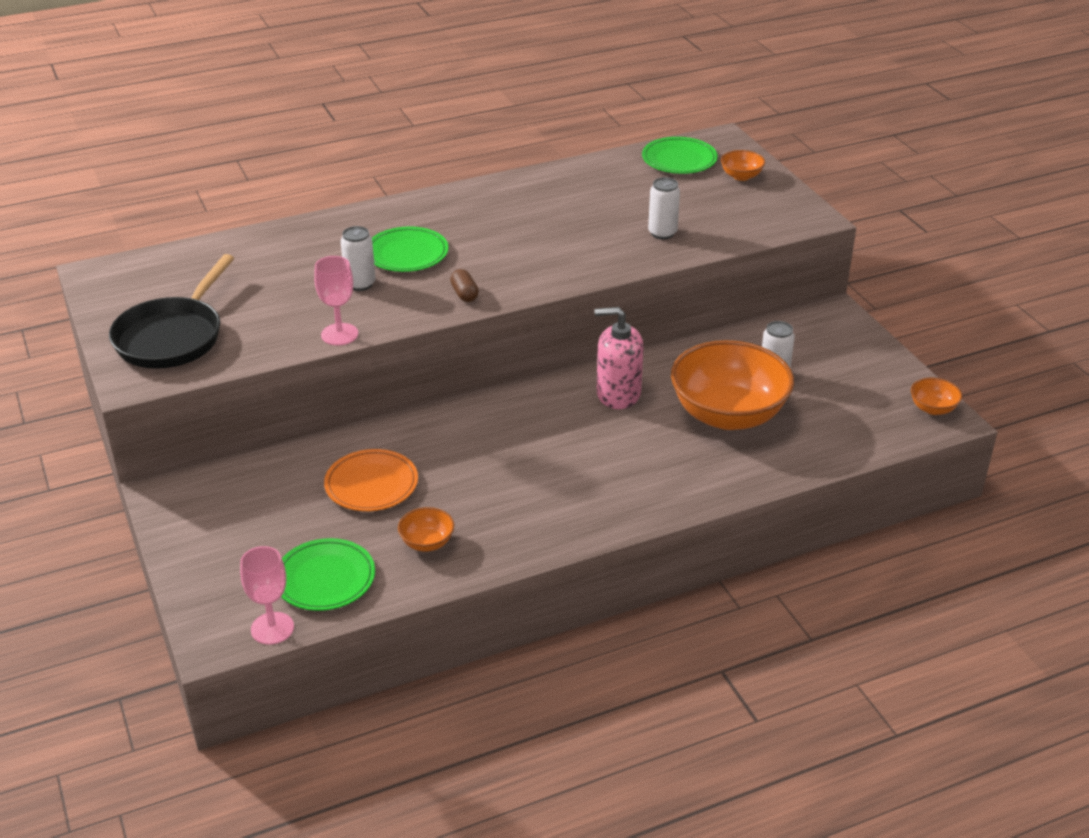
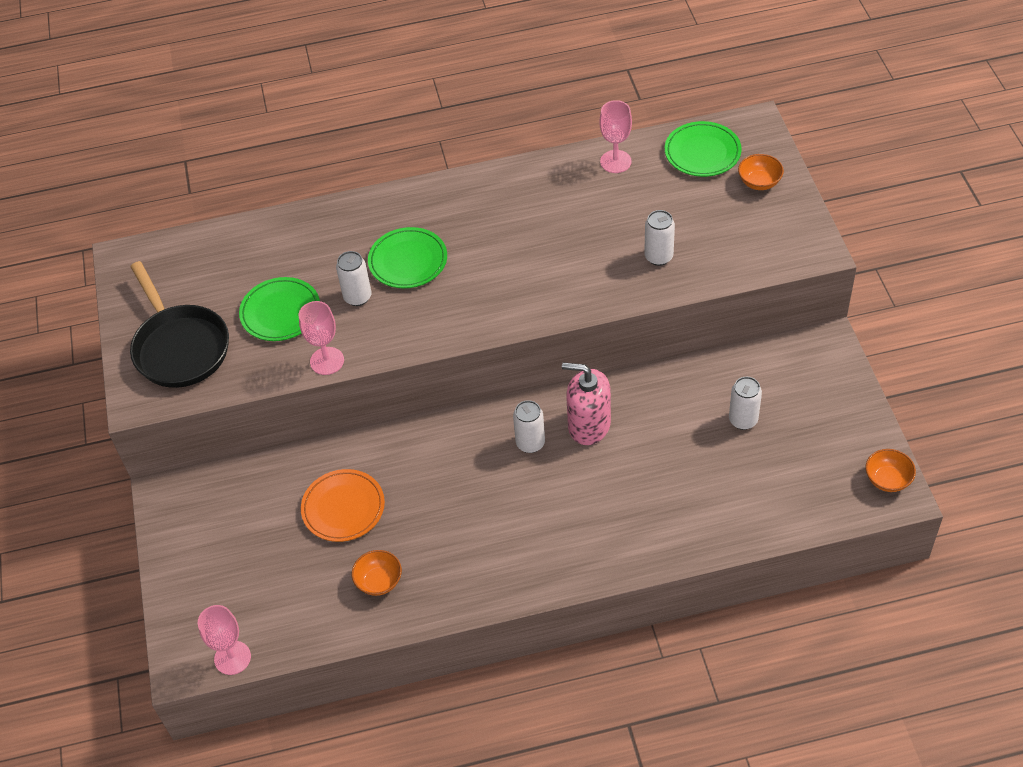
camera: 15 degrees right, 15 degrees up
(172, 337) = (180, 347): black pan -> black pan turned 60 degrees counterclockwise
(325, 579) = (285, 610): green plate -> green plate (280, 312)
(464, 294) = (450, 321): brown capsule -> none
(561, 413) = (530, 443): none -> white can
(596, 171) = (615, 161): none -> pink goblet
(728, 415) = (686, 463): orange bowl -> none

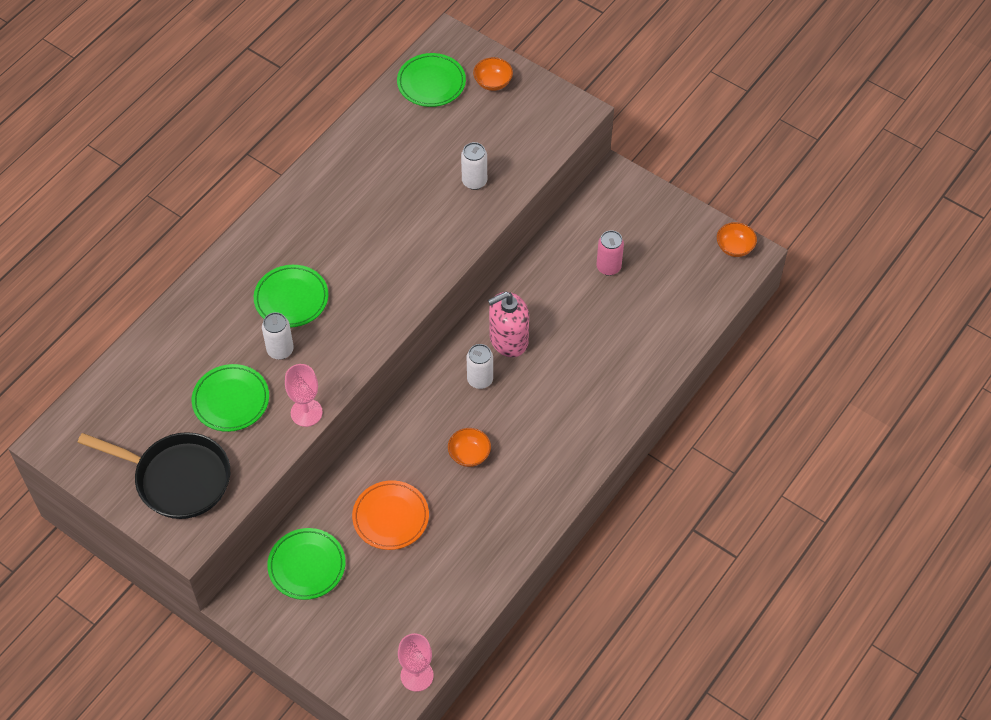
camera: 45 degrees left, 5 degrees up
(240, 500) = (307, 566): none -> green plate
(379, 581) = (468, 549): orange bowl -> orange bowl (469, 454)
(615, 161) = (374, 127): pink goblet -> none
(743, 420) = (608, 267): white can -> pink can

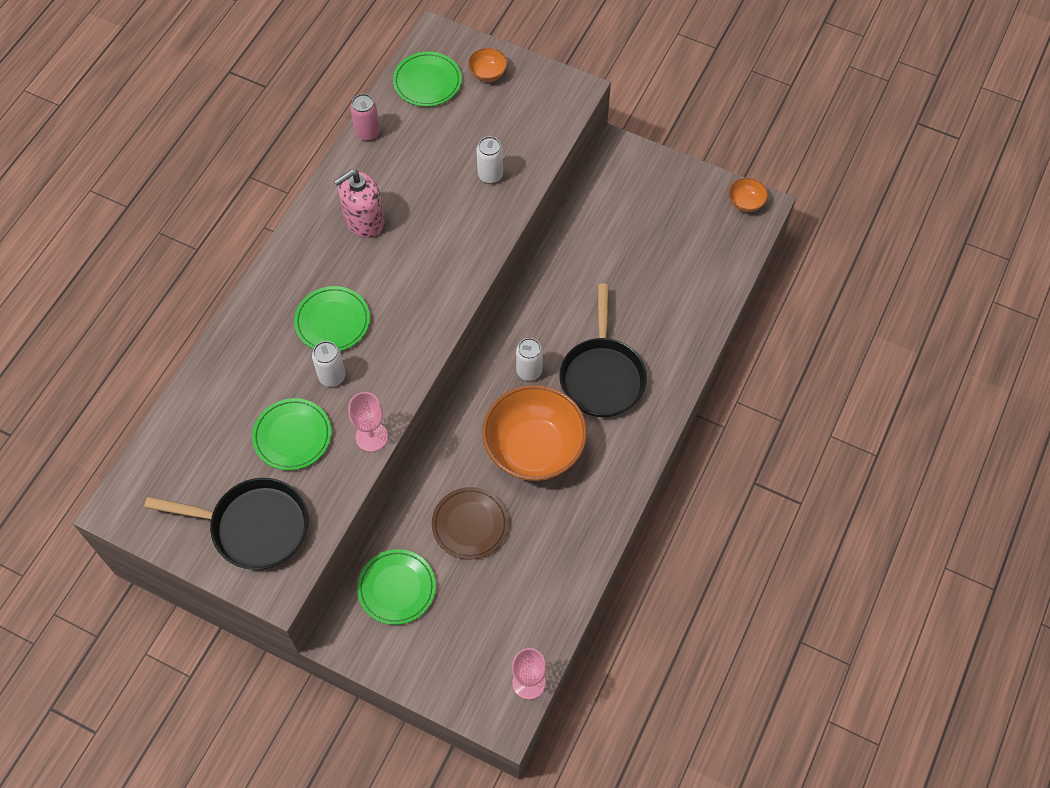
camera: 10 degrees left, 5 degrees up
(390, 517) = (470, 524): orange plate -> brown plate
(469, 454) = (534, 448): orange bowl -> orange bowl, size x2.39
(508, 339) = (548, 327): pink soap dispenser -> pink soap dispenser (364, 221)
(552, 395) = (602, 376): none -> black pan
(608, 267) = (630, 240): pink can -> pink can (367, 133)

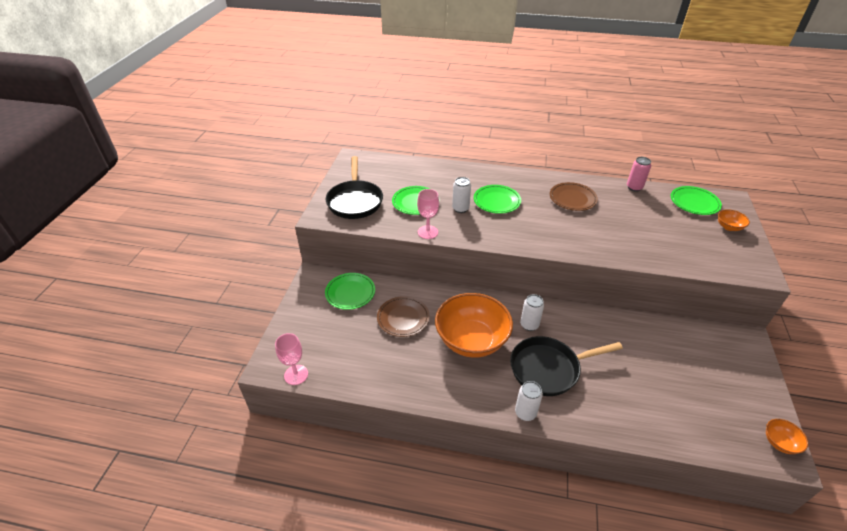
camera: 75 degrees right, 20 degrees down
(364, 221) = (572, 199): pink soap dispenser -> brown plate
(490, 175) = (650, 244): white can -> white can (525, 413)

